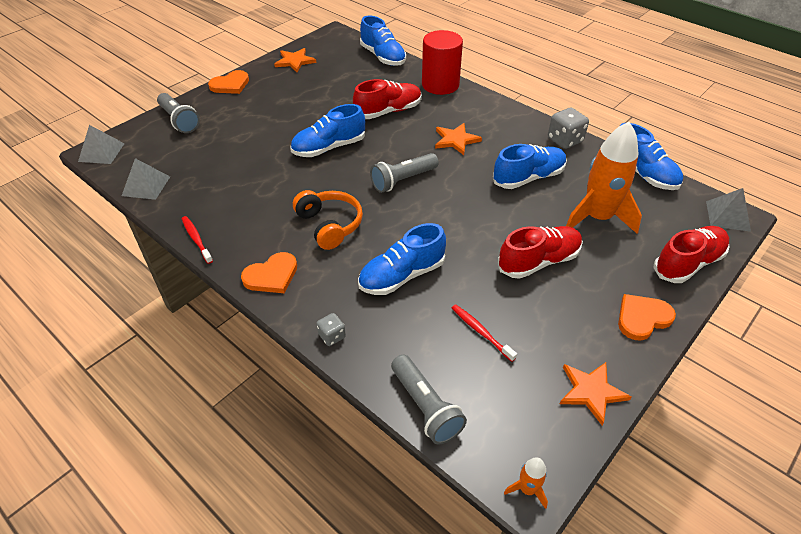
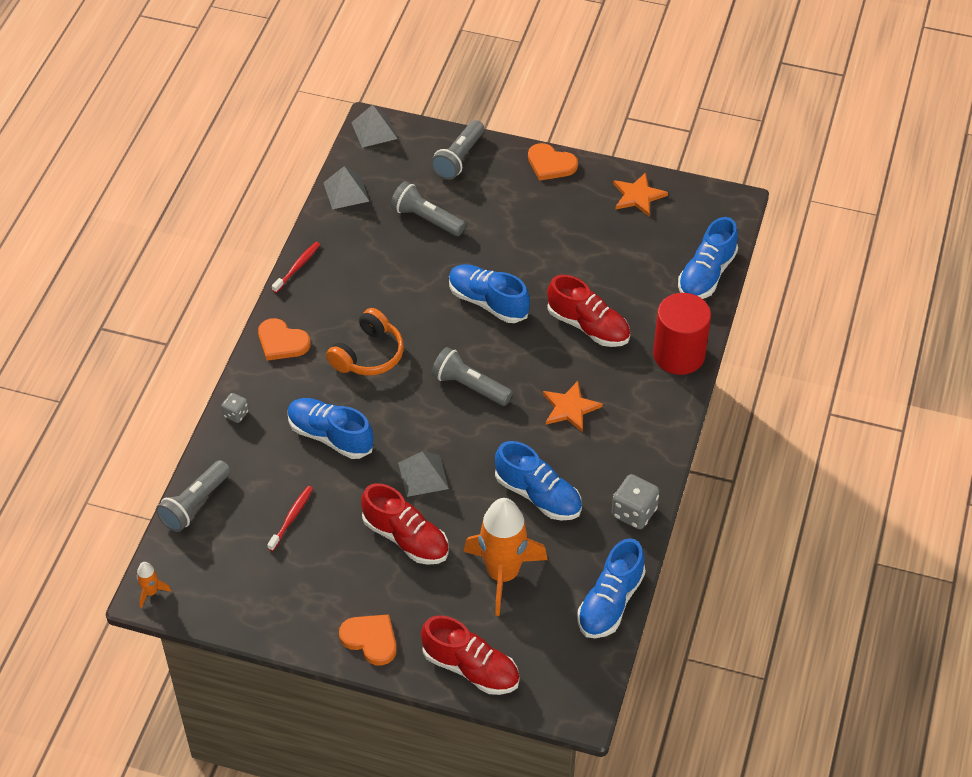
camera: 65 degrees right, 5 degrees up
(220, 153) = (426, 219): none -> grey flashlight
(591, 391) = (263, 615): orange star -> none
(728, 216) = (575, 698): grey pyramid -> grey pyramid (423, 475)

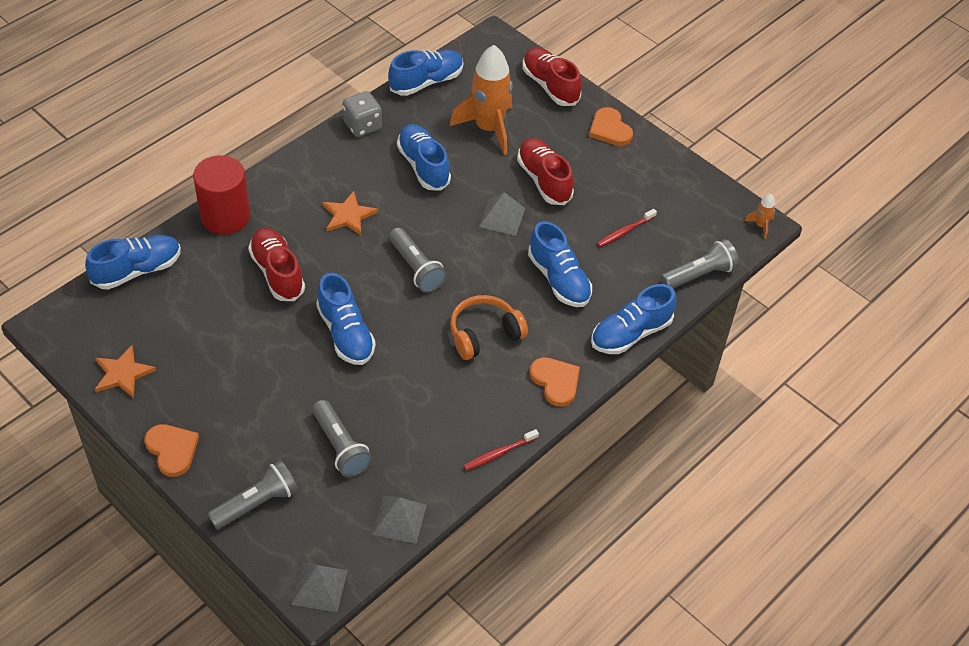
camera: 155 degrees left, 0 degrees up
(236, 414) = (630, 334): grey dice -> blue shoe

